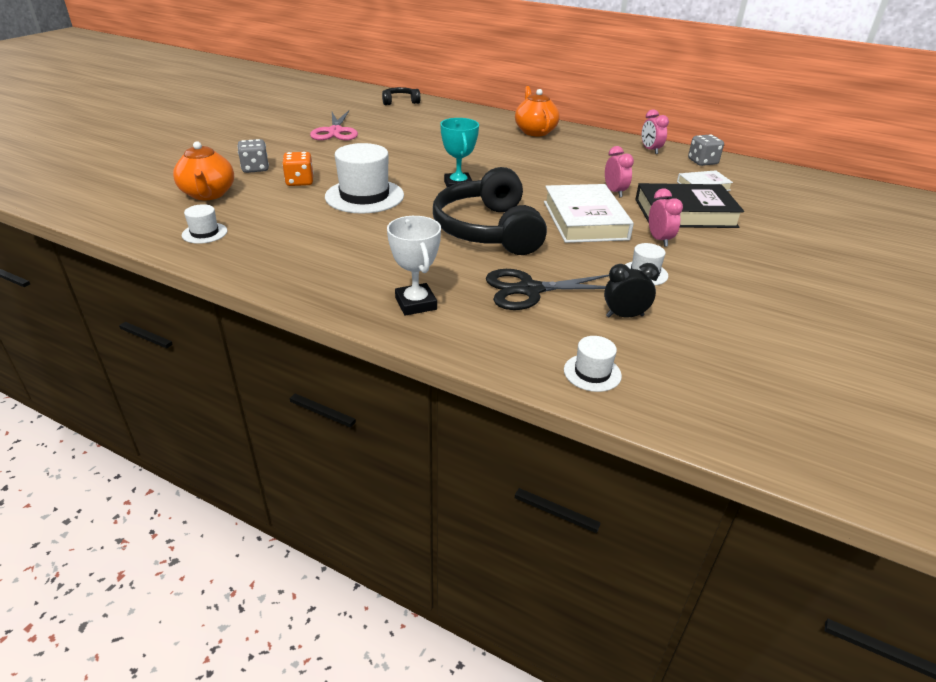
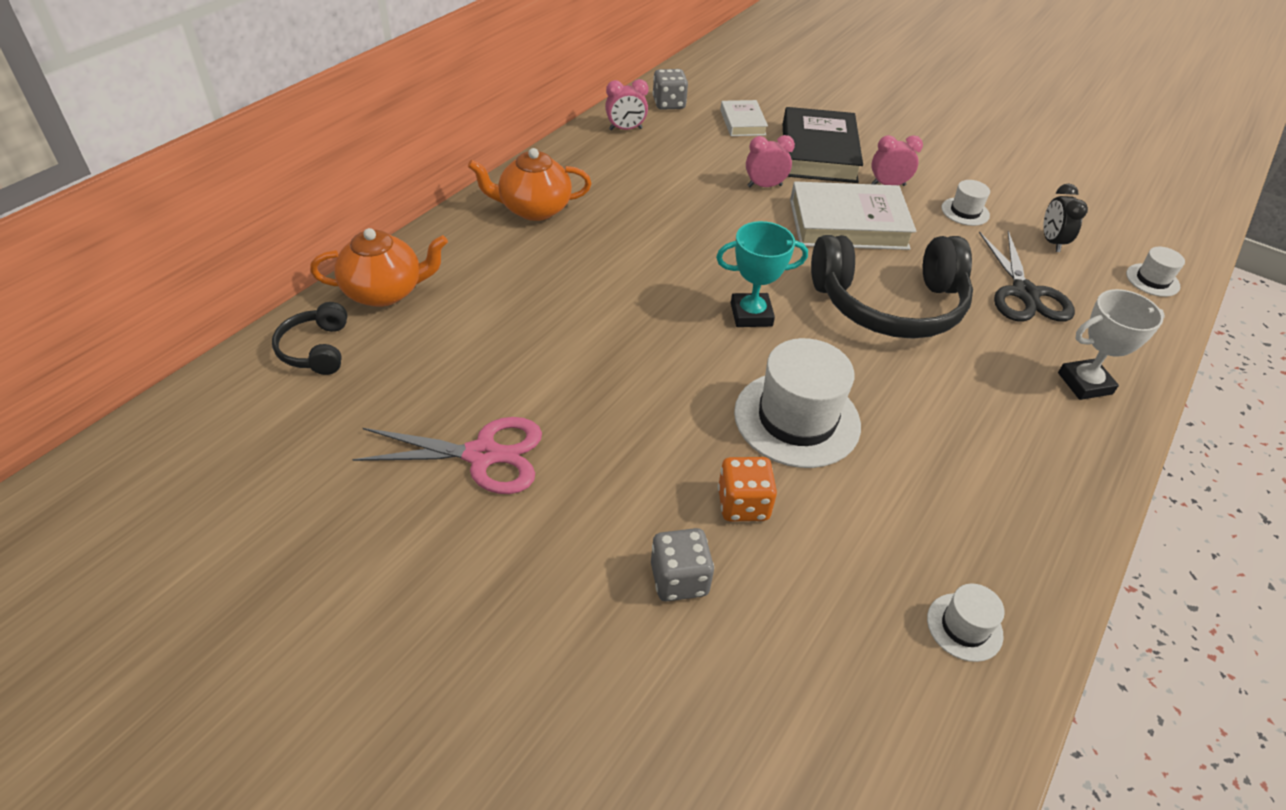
camera: 85 degrees left, 10 degrees up
(208, 194) = (808, 646): orange teapot -> orange teapot (384, 292)

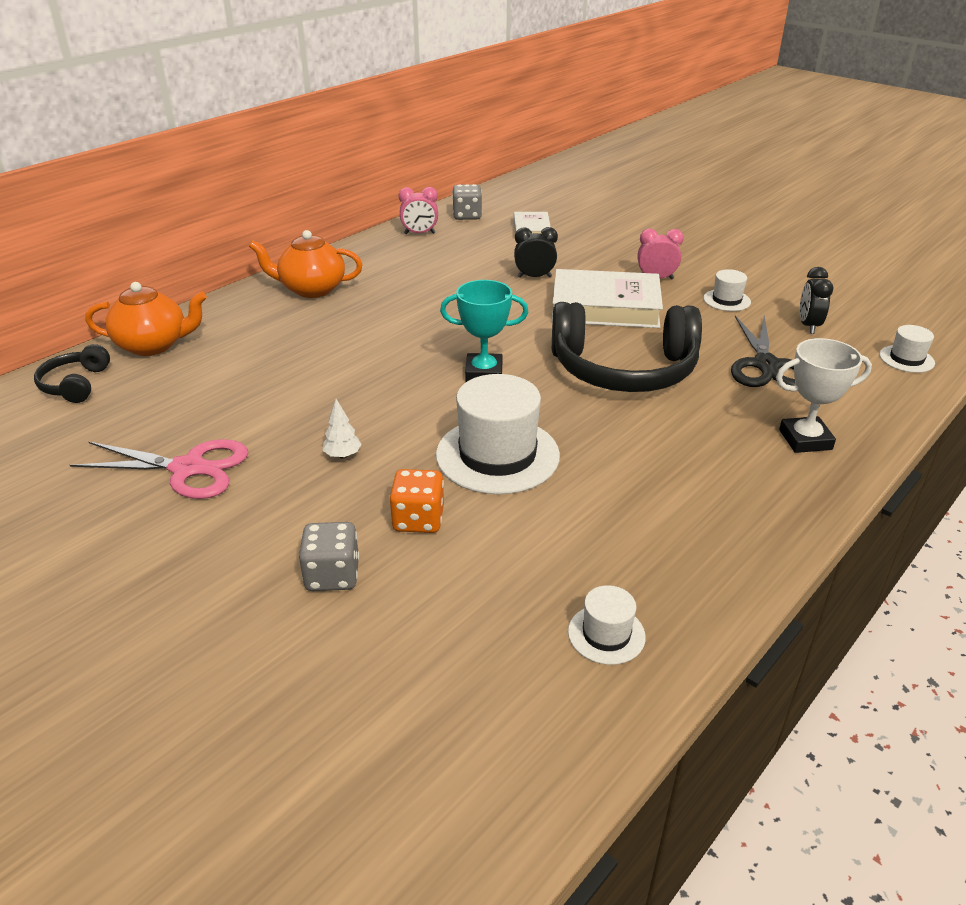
camera: 10 degrees right, 10 degrees down
(640, 428) = (343, 455): none -> white tree
(764, 186) = (534, 277): pink clock -> black clock
(818, 153) = (596, 253): black book -> none

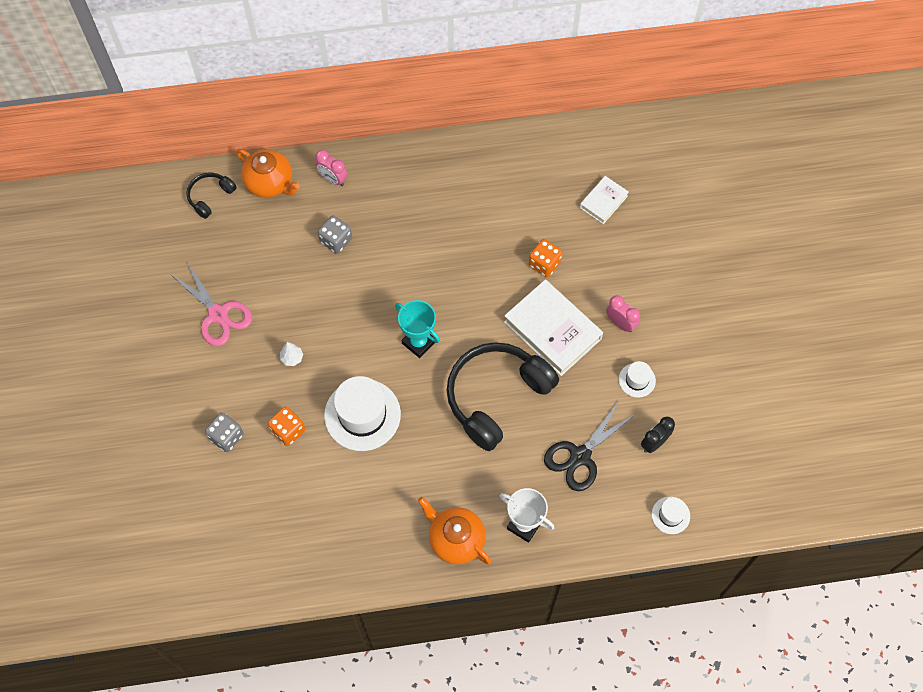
camera: 40 degrees right, 30 degrees up
(312, 289) = (397, 180): orange teapot -> orange teapot (455, 539)
(419, 233) = (523, 152): pink clock -> pink clock (333, 179)
(467, 216) = (578, 149): grey dice -> grey dice (336, 240)
(534, 277) = (544, 264): black clock -> orange dice
(606, 634) = (302, 555): white hat -> none
(623, 369) = (496, 397): black headphones -> black headphones turned 90 degrees clockwise

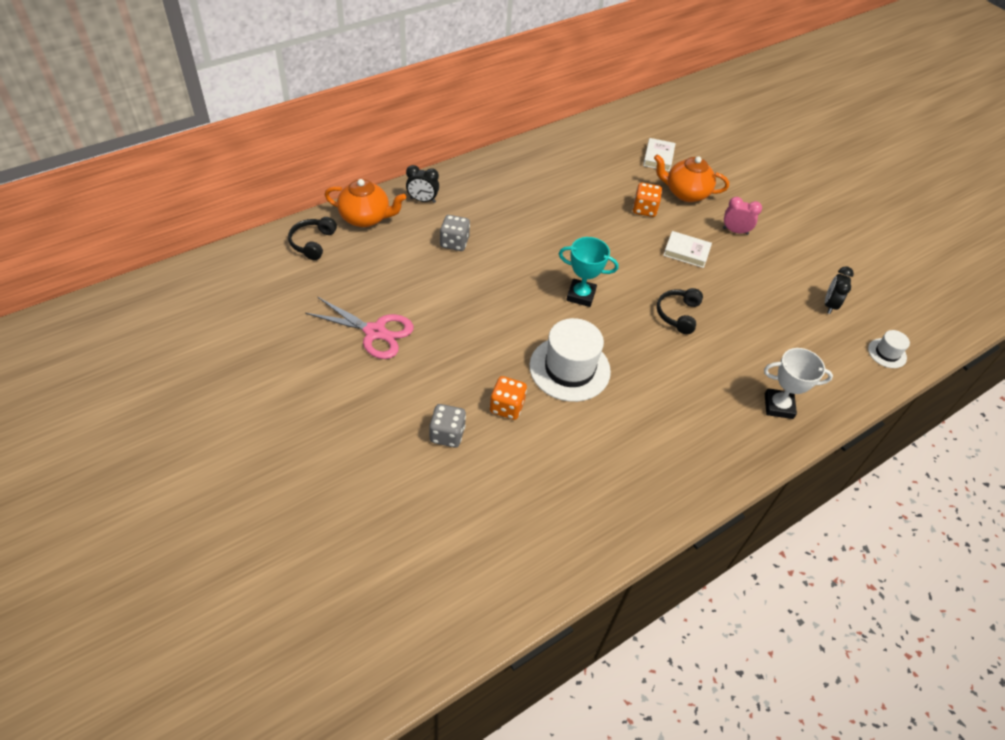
camera: 30 degrees left, 15 degrees down
(292, 358) = (471, 344): white tree -> none
(333, 179) = (422, 200): pink clock -> black clock
(455, 539) = (729, 441): orange teapot -> orange teapot (686, 193)
(496, 397) = (678, 314): black headphones -> black headphones, size x0.48
(552, 330) = (686, 252): white book -> white book, size x0.54
(580, 456) = (781, 335): black scissors -> none
(637, 380) = (779, 265): white hat -> none

